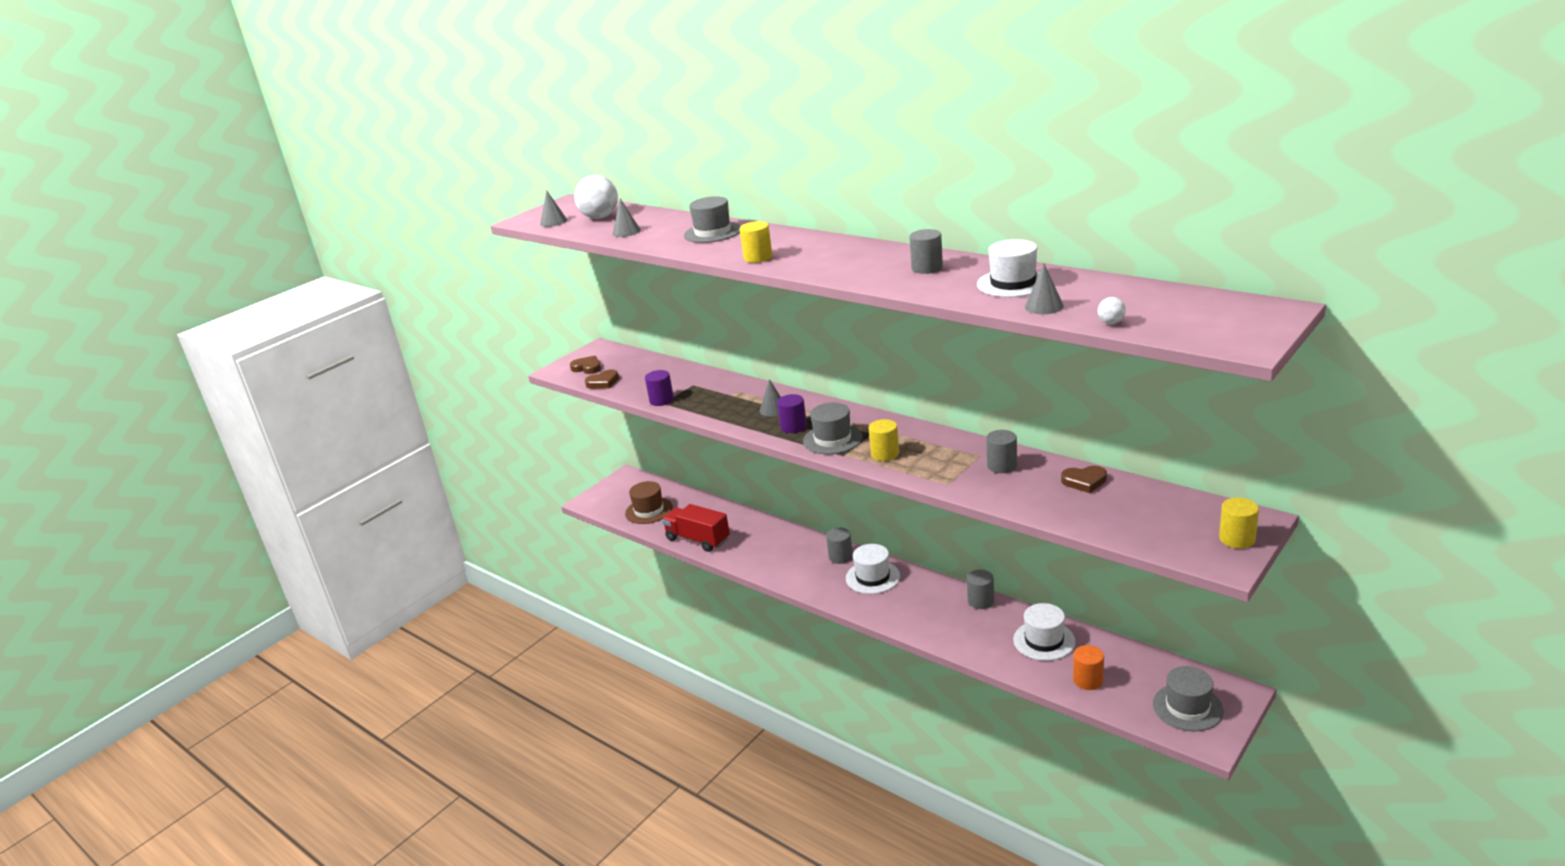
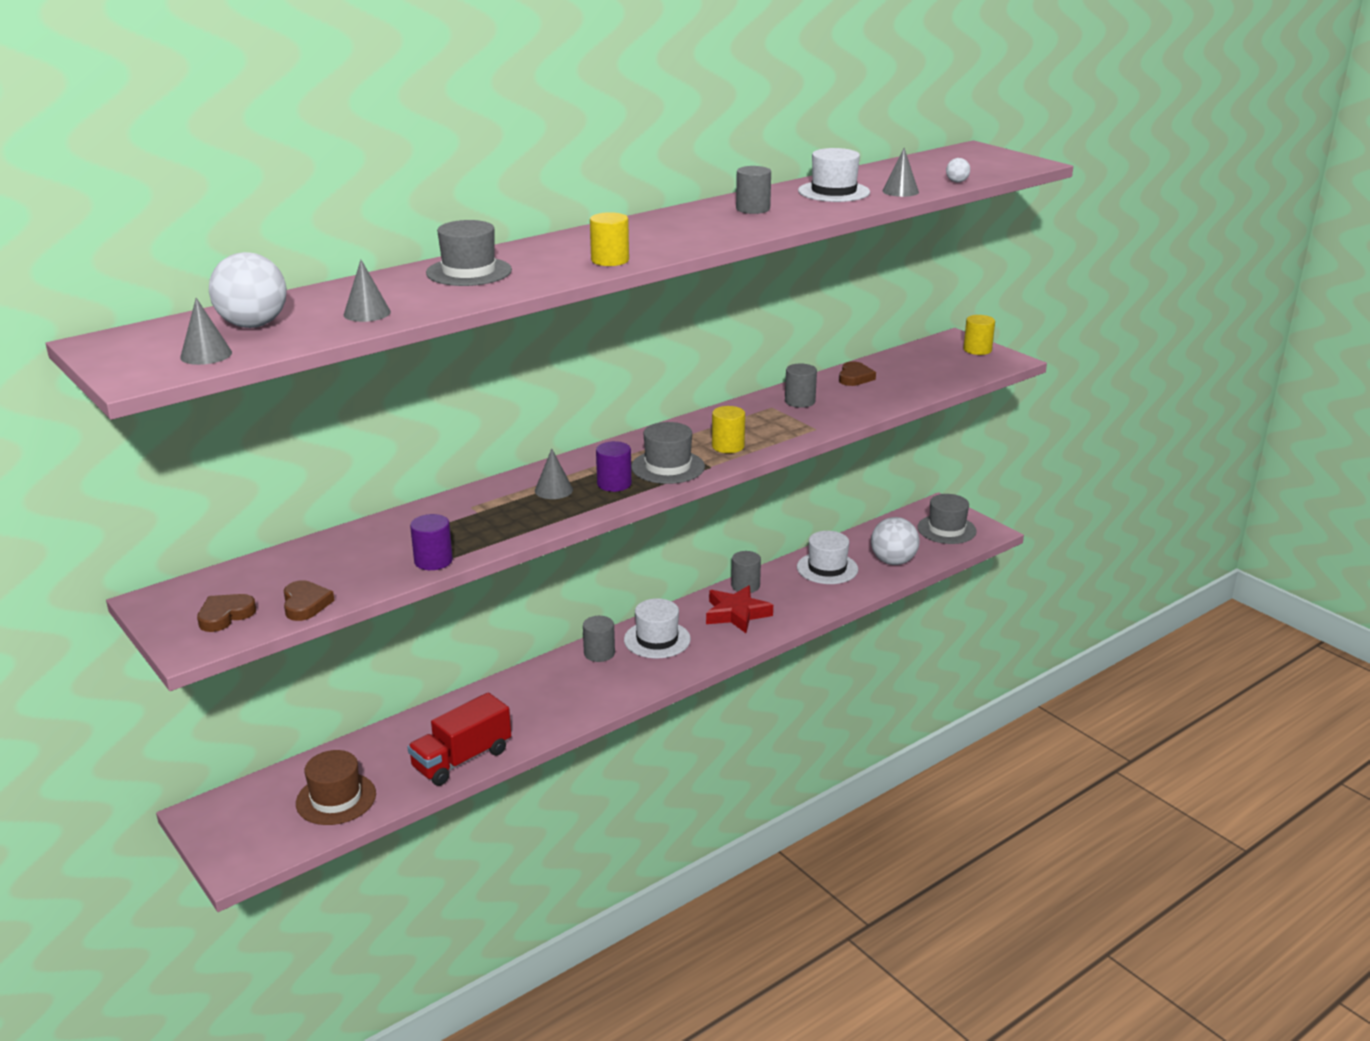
camera: 80 degrees left, 0 degrees up
(932, 606) = (736, 614): none -> red star
(1088, 680) = (893, 561): orange cylinder -> white ball

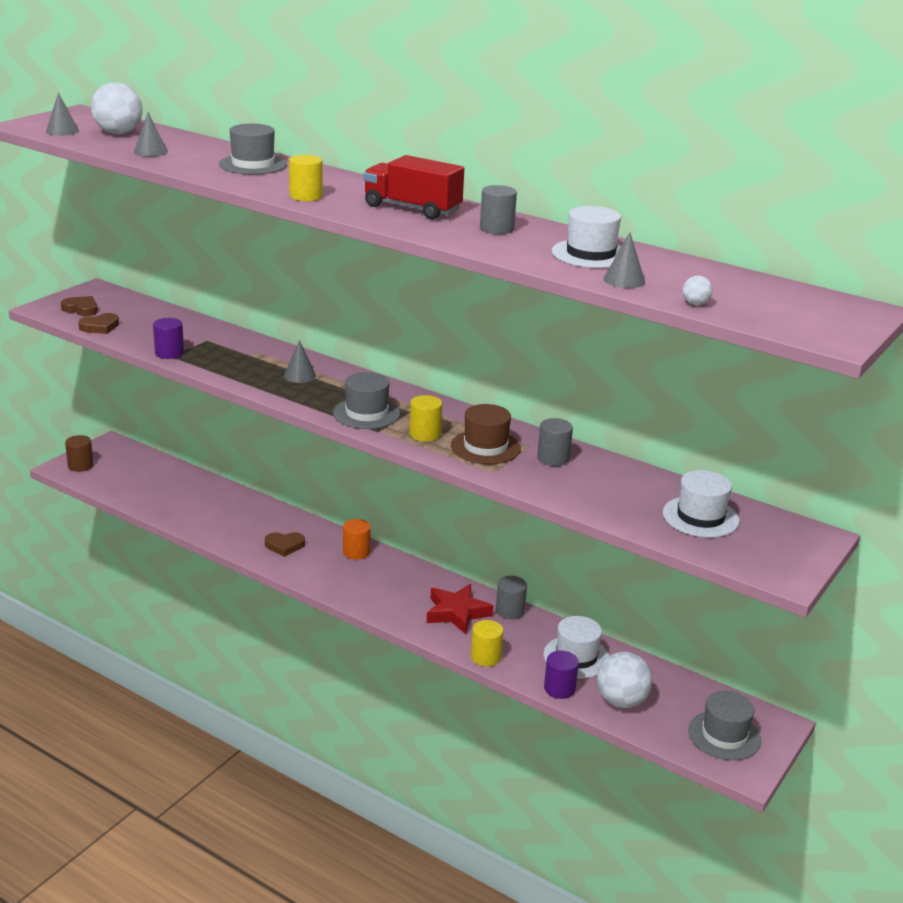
camera: 70 degrees right, 0 degrees up
(245, 847) = (80, 465): none -> brown cylinder
(336, 799) = (136, 483): brown hat -> brown hat (485, 447)
(462, 759) = (192, 520): red truck -> red truck (412, 209)
(599, 653) = (356, 552): grey cylinder -> orange cylinder
(614, 484) = (322, 396): purple cylinder -> purple cylinder (559, 689)
(657, 639) = (391, 577): white hat -> white hat (700, 517)
(855, 377) = (641, 482): brown heart -> brown heart (284, 546)
(977, 350) = (797, 553): yellow cylinder -> yellow cylinder (485, 657)

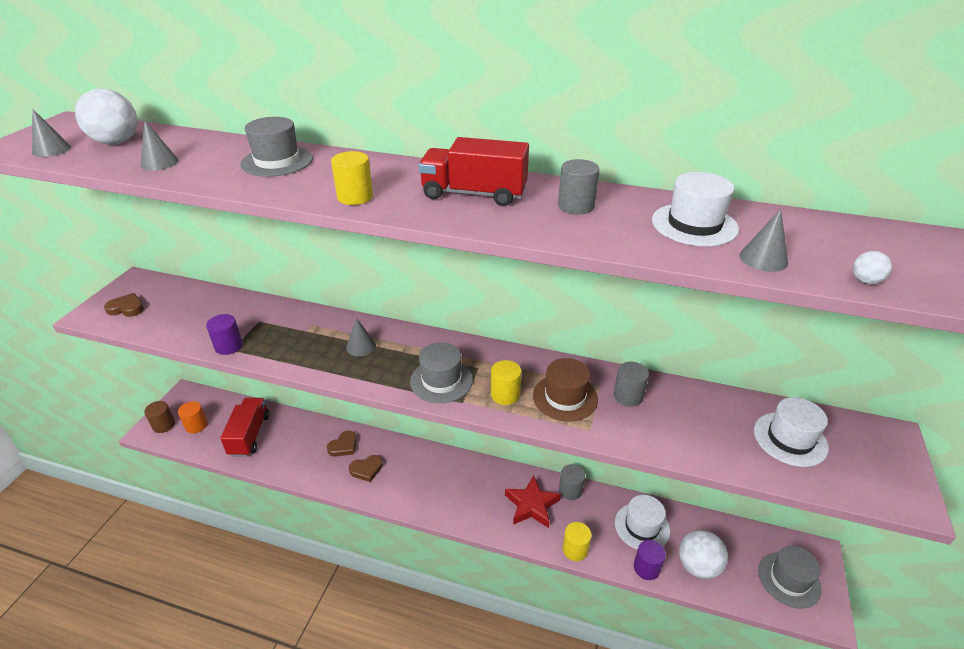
camera: 15 degrees left, 10 degrees up
(100, 327) = (151, 327): brown heart -> brown heart (343, 446)
(169, 492) = (250, 435): none -> red truck
(356, 552) = (427, 460): orange cylinder -> orange cylinder (196, 425)

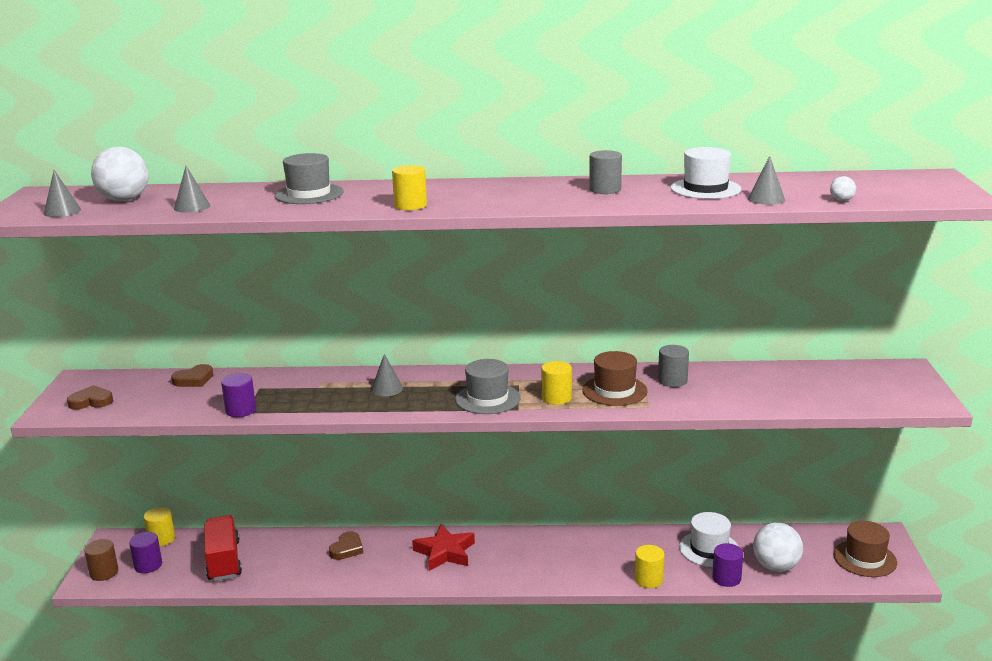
camera: 15 degrees left, 15 degrees down
(196, 425) = (148, 565): orange cylinder -> purple cylinder
(217, 401) = (161, 539): none -> yellow cylinder
(366, 469) = (386, 563): brown heart -> brown heart (194, 379)
(474, 194) = (513, 193): red truck -> none
(531, 505) = (587, 555): red star -> red star (445, 552)
(570, 490) = (623, 536): grey cylinder -> none
(789, 579) = (864, 558): grey hat -> brown hat
(790, 439) = (825, 384): white hat -> none

